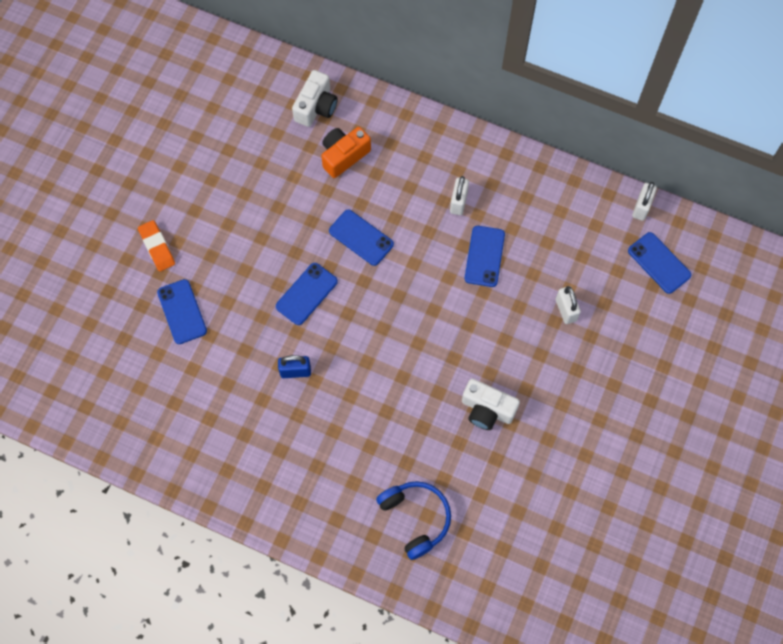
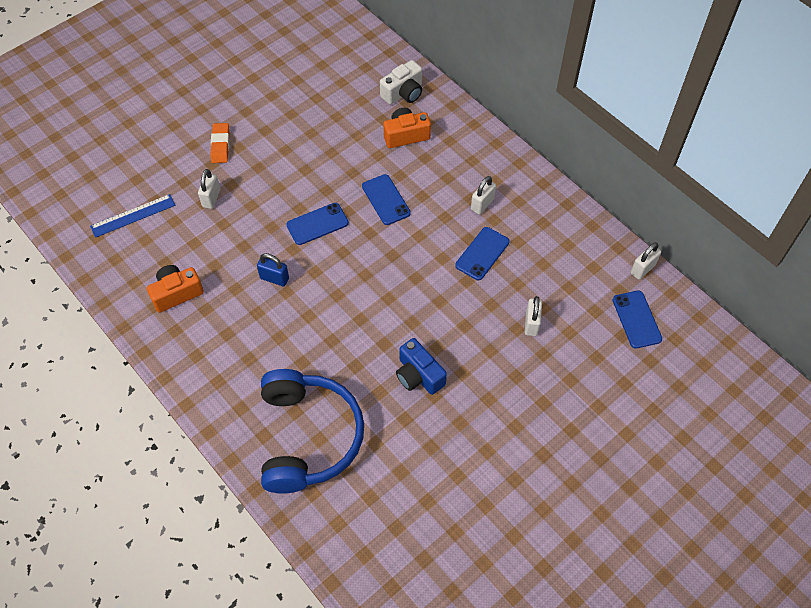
camera: 25 degrees right, 10 degrees down
(110, 366) = (133, 215): none -> blue ruler
(182, 312) = (211, 198): blue phone -> white padlock
(206, 431) = (176, 293): none -> orange camera
(415, 518) = (307, 437): blue headphones -> blue headphones, size x1.70
(487, 409) = (418, 375): white camera -> blue camera

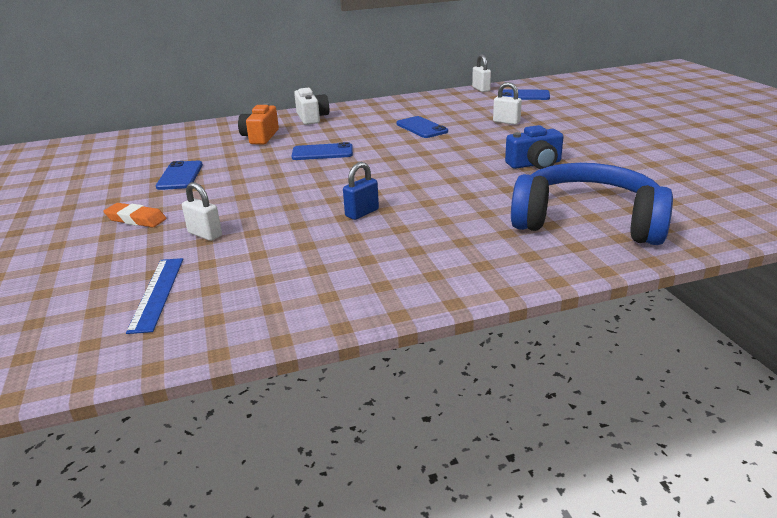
camera: 65 degrees left, 30 degrees down
(176, 293) = (324, 276): orange camera -> none
(317, 224) = (314, 183): blue phone -> blue phone (180, 176)
(403, 93) = (212, 132): white camera -> white camera (312, 118)
(482, 204) = (370, 122): white padlock -> none

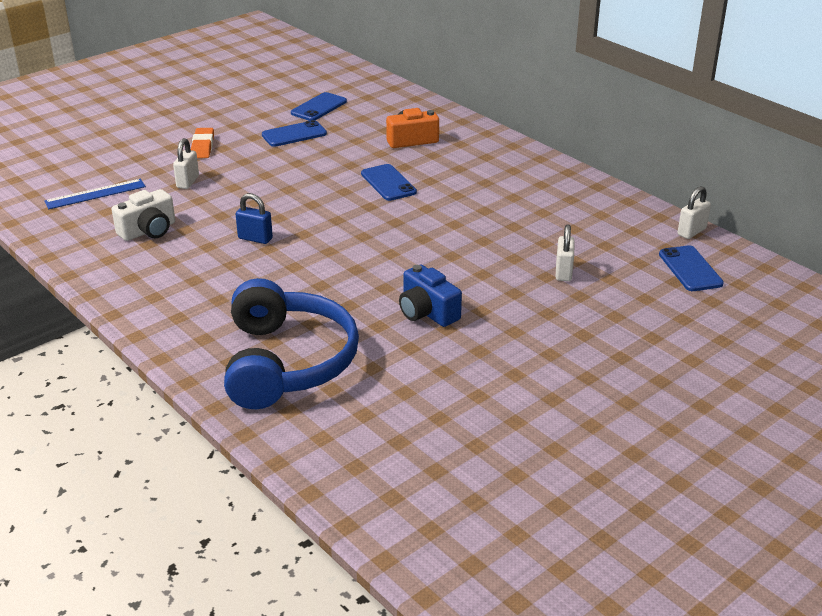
camera: 65 degrees right, 5 degrees up
(312, 118) = (488, 150): white camera -> white camera (148, 231)
(421, 128) = (501, 221): blue phone -> blue phone (319, 107)

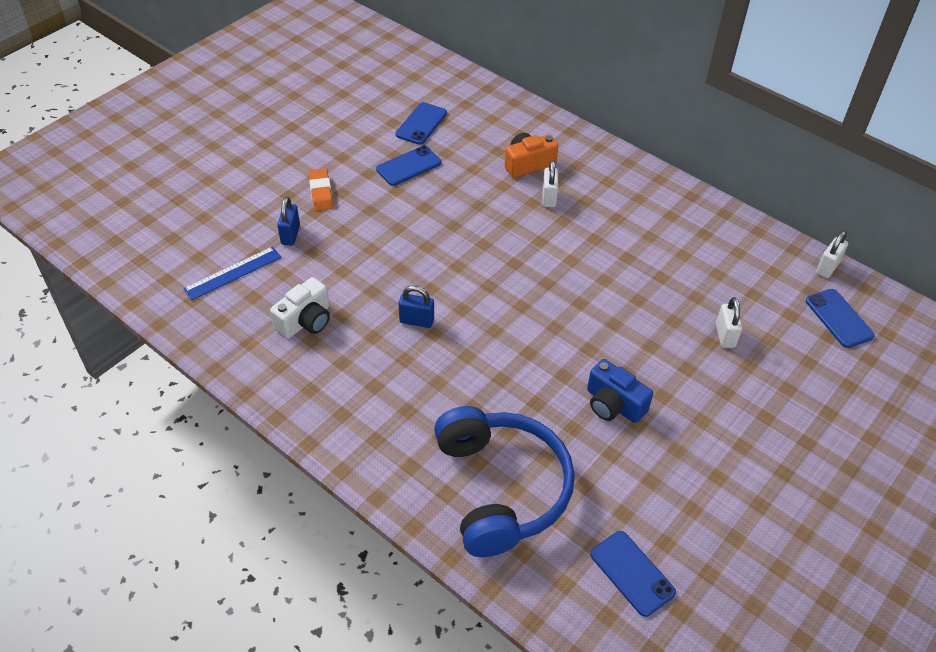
camera: 10 degrees left, 15 degrees up
(161, 172) = (290, 235): none -> blue padlock
(188, 182) = (322, 246): white padlock -> white padlock (549, 198)
(388, 183) = (524, 228): blue phone -> blue phone (632, 573)

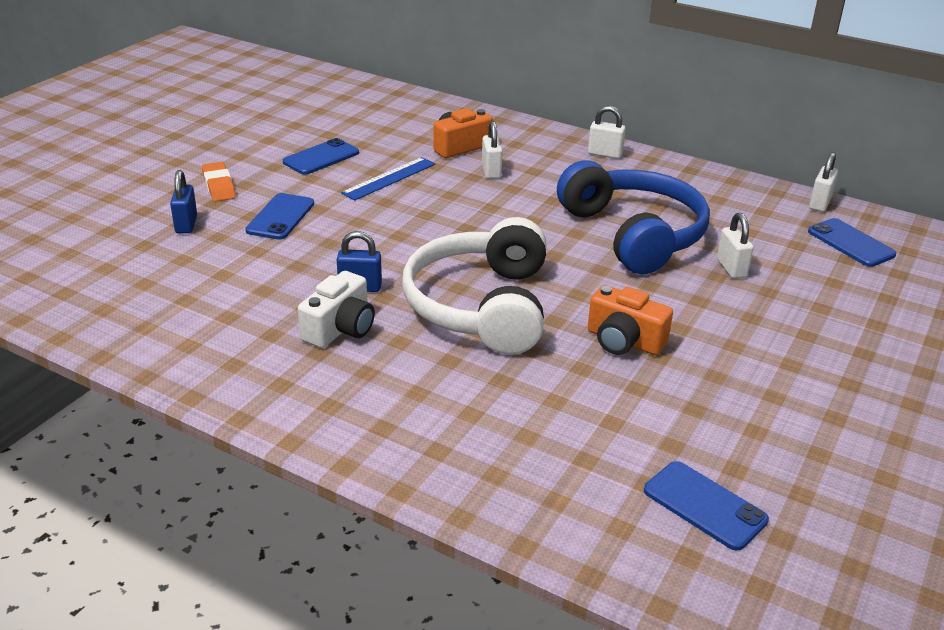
camera: 10 degrees left, 15 degrees down
(233, 273) = (116, 264): blue ruler -> blue ruler (389, 178)
(306, 321) = (217, 299): white camera -> white camera (340, 329)
(421, 124) = (329, 124): blue phone -> blue phone (280, 217)
(500, 488) = (507, 437): blue headphones -> blue headphones (633, 234)
(509, 353) = (482, 306): none -> white headphones
(613, 404) = (624, 341): blue camera -> orange camera
(653, 185) = (604, 154): none -> white padlock

